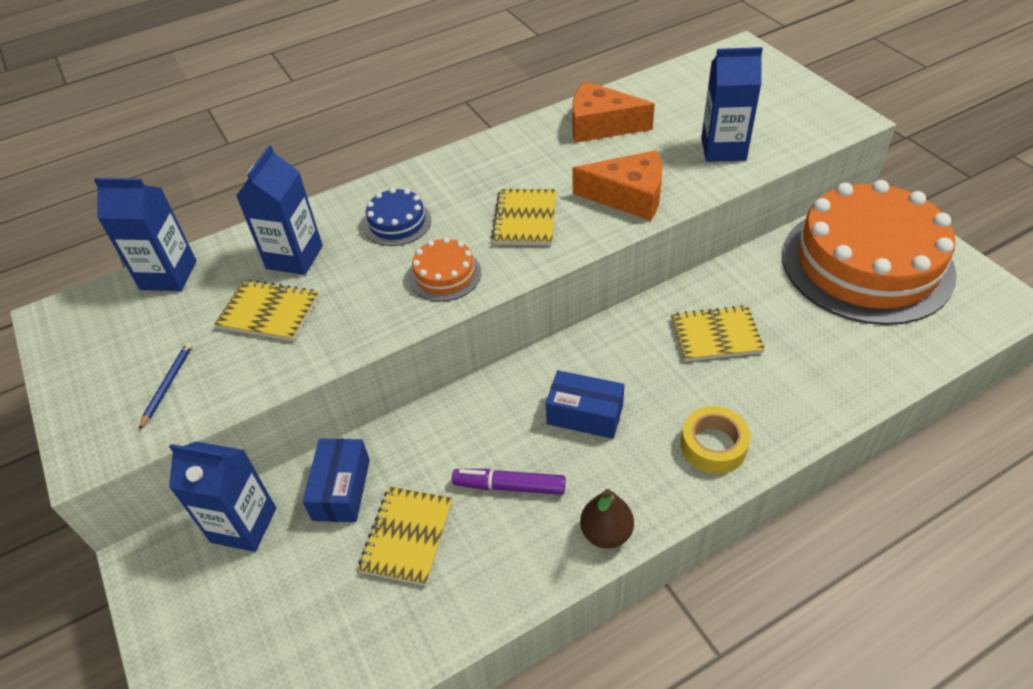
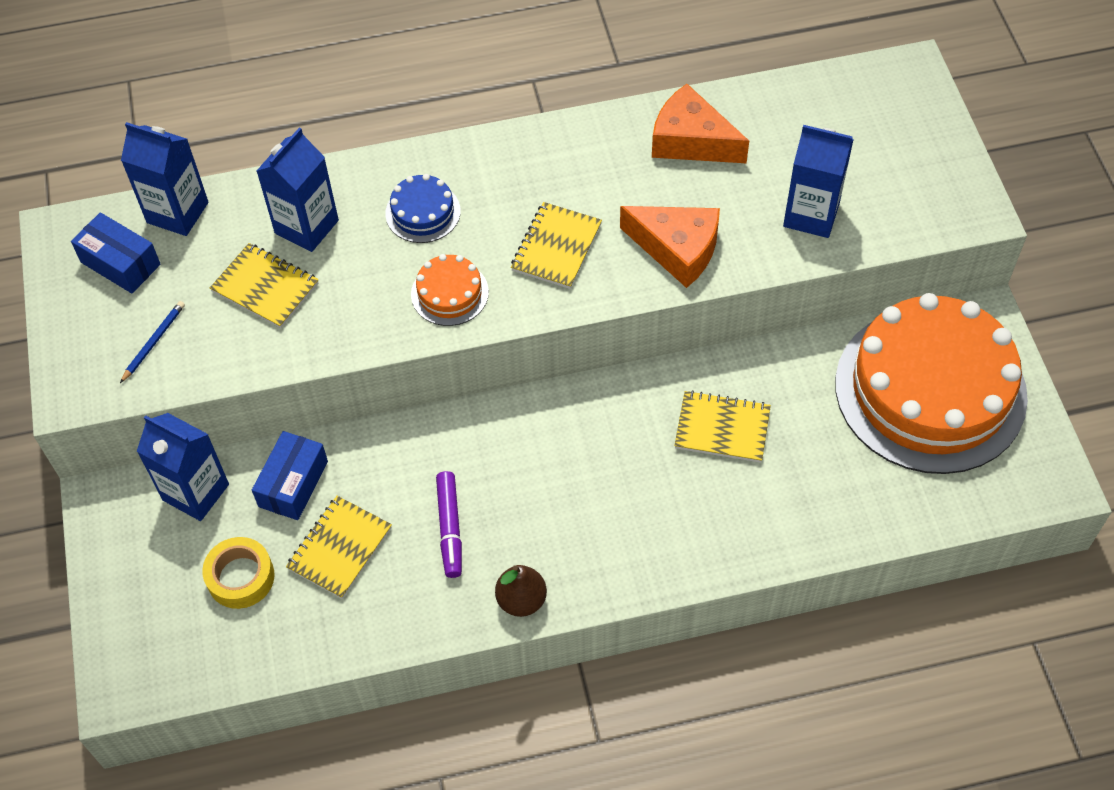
camera: 15 degrees right, 10 degrees up
(509, 486) = (450, 528): purple marker -> purple marker turned 120 degrees counterclockwise
(585, 414) = (550, 476): blue box -> blue box (120, 263)
(713, 446) = (661, 546): yellow tape -> yellow tape (240, 577)

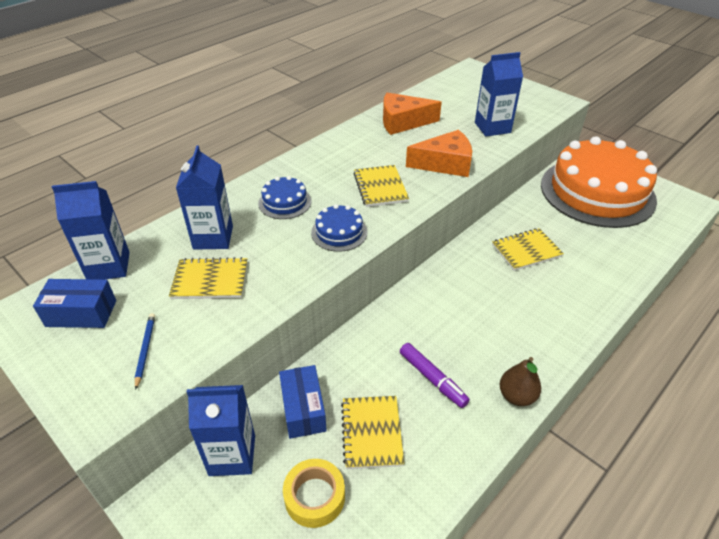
camera: 35 degrees left, 15 degrees down
(449, 293) = (339, 232): orange cake -> blue cake

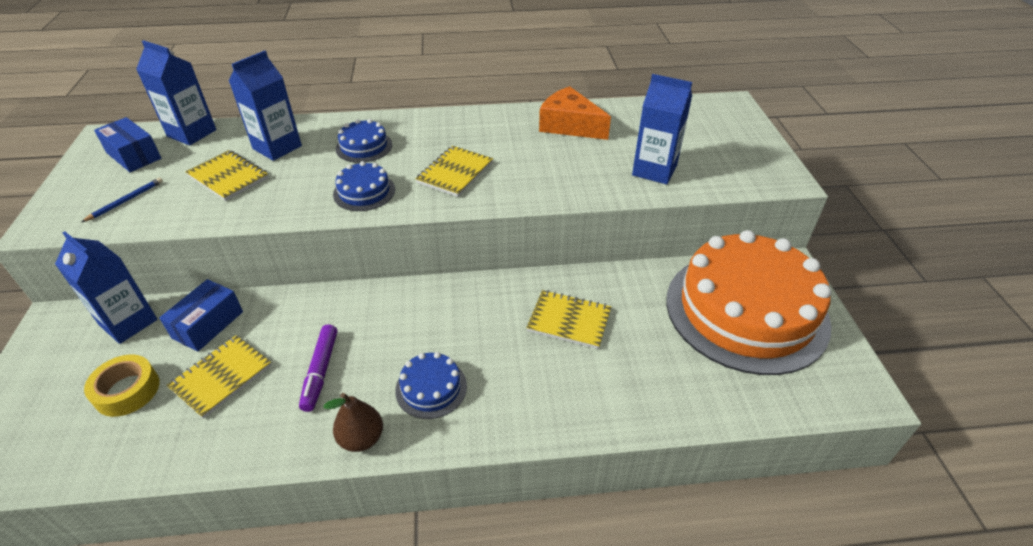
camera: 40 degrees right, 0 degrees up
(445, 164) = (547, 181): orange cheese -> none
(510, 339) = (431, 388): none -> blue cake

